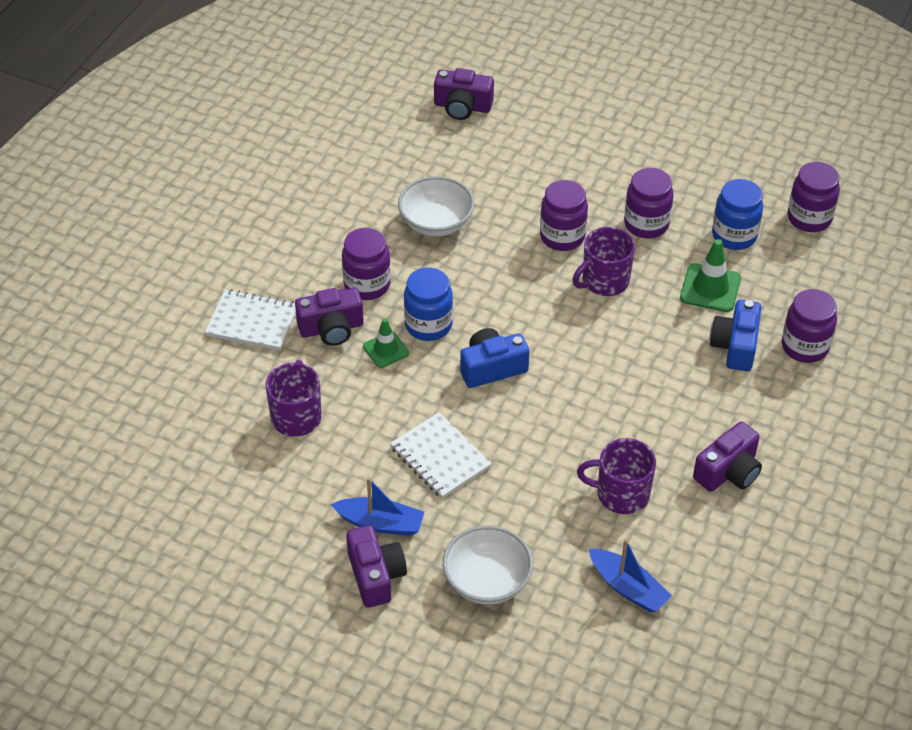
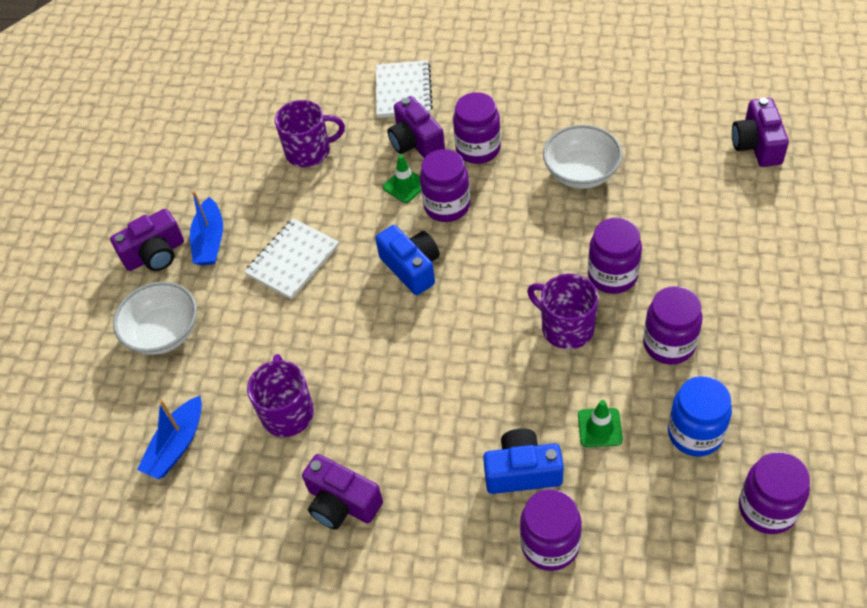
camera: 80 degrees right, 5 degrees up
(428, 325) = (447, 206): blue jar -> purple jar
(710, 288) = (600, 427): green traffic cone -> green traffic cone, size x0.66

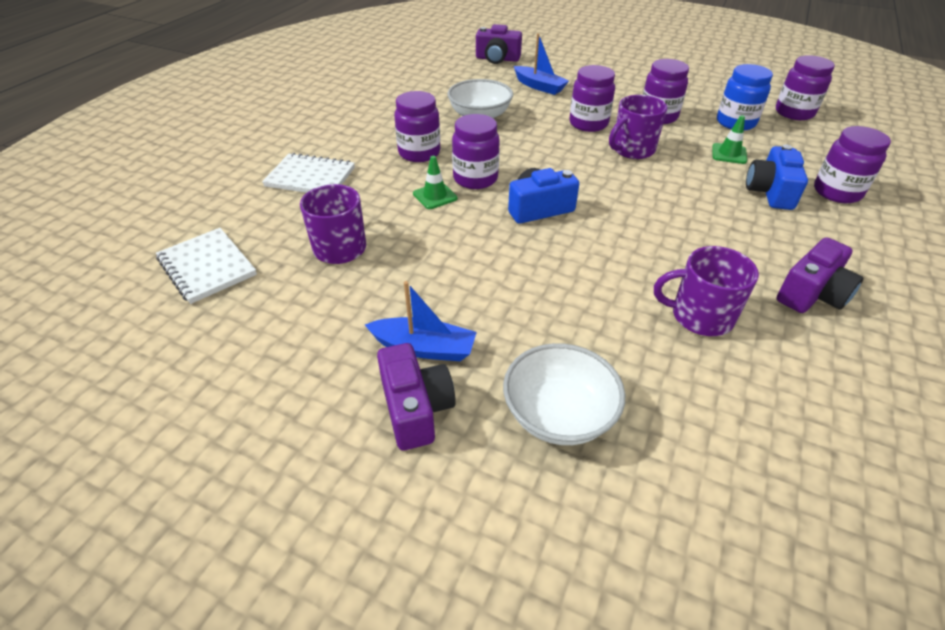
camera: 80 degrees left, 10 degrees down
(176, 445) = (742, 422): blue boat -> blue boat (539, 86)
(293, 260) = (492, 282): white notebook -> white notebook (207, 267)
(416, 142) = (384, 181): purple camera -> none

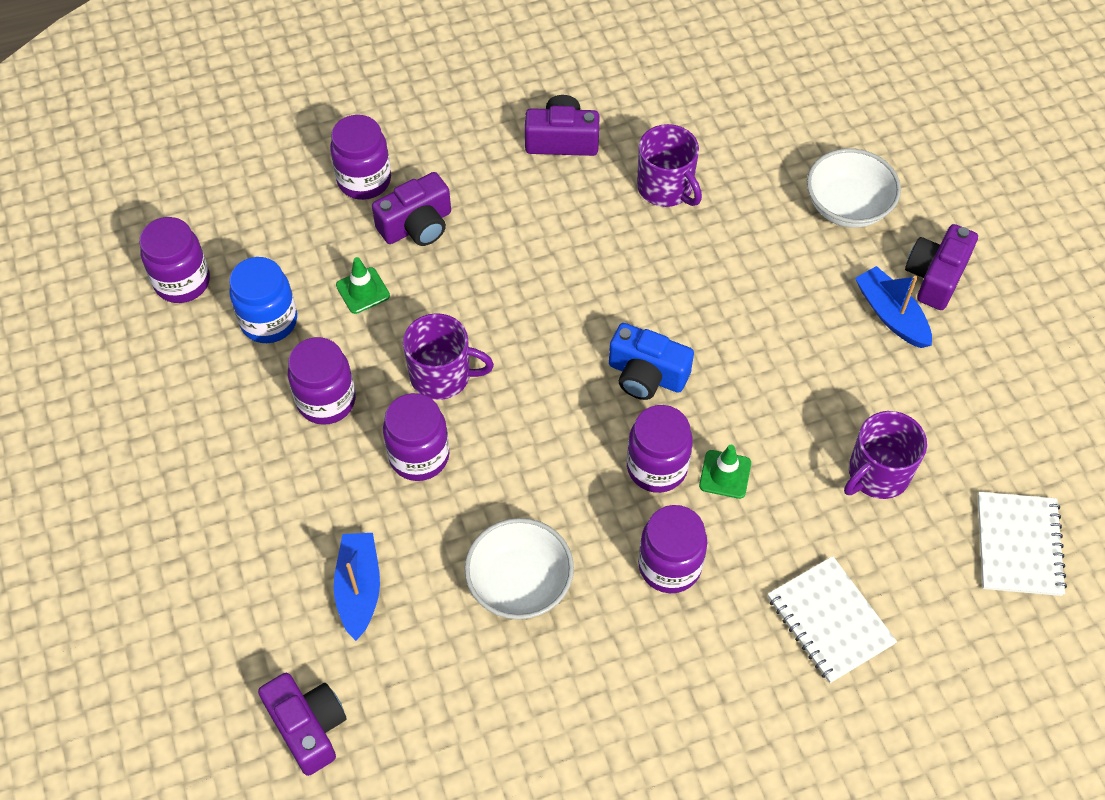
camera: 135 degrees left, 15 degrees up
(770, 192) = (417, 225): blue camera -> purple camera

